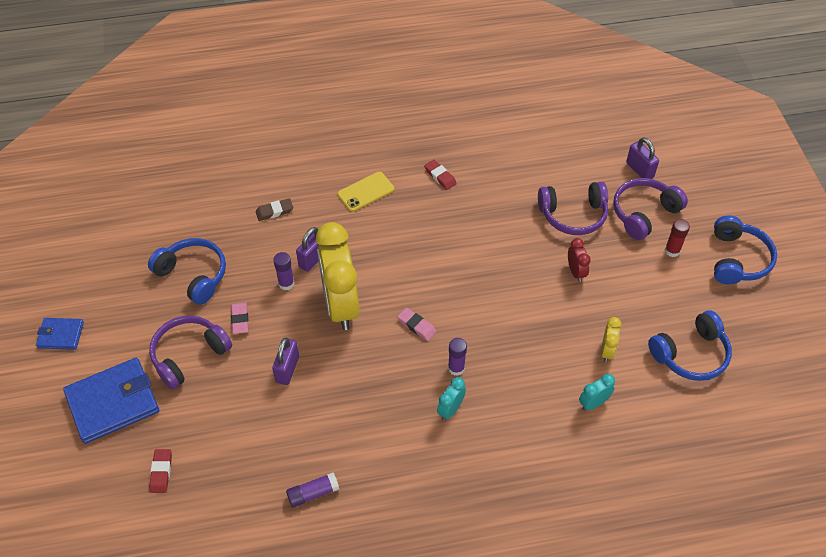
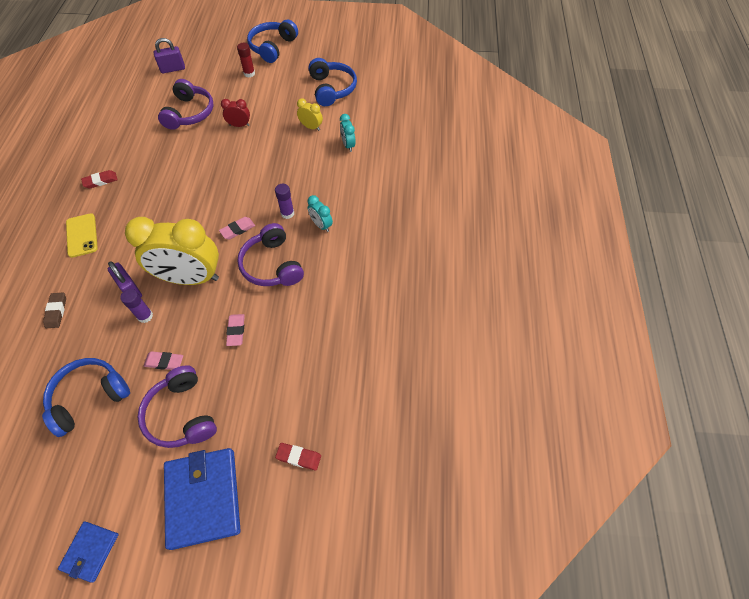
camera: 75 degrees left, 5 degrees up
(287, 369) = (236, 331): purple padlock -> pink eraser
(313, 493) = (360, 332): purple glue stick -> none
(644, 213) = (211, 78): purple headphones -> purple headphones (272, 265)
(737, 259) = (272, 47): blue headphones -> blue headphones turned 90 degrees counterclockwise

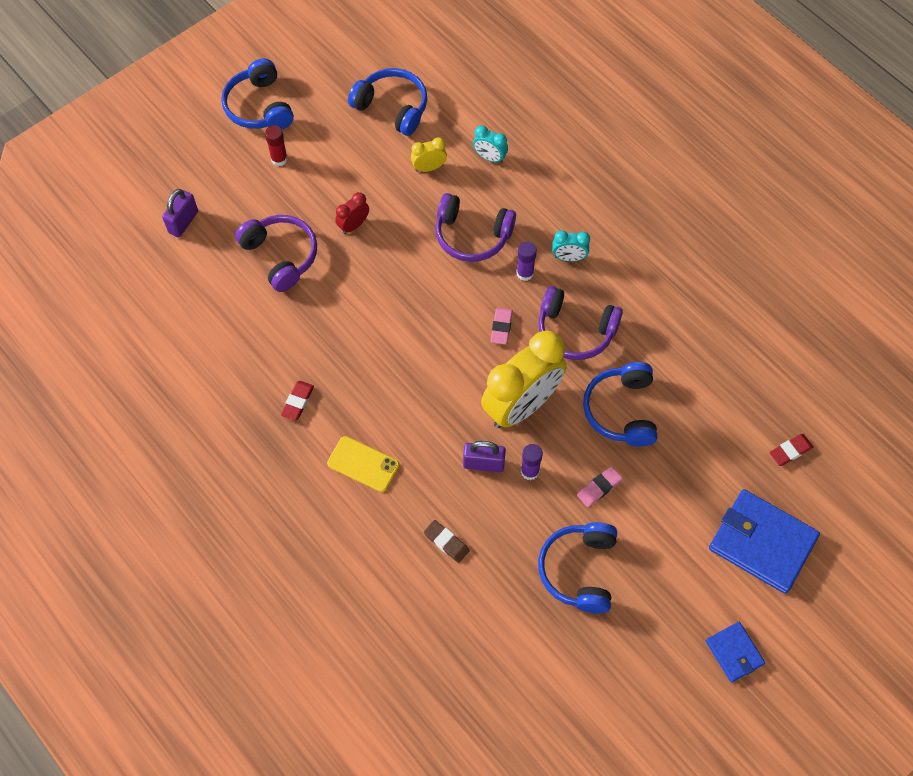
camera: 45 degrees left, 5 degrees up
(181, 414) = (668, 509): purple headphones -> purple headphones (472, 235)
(236, 331) = (621, 410): pink eraser -> blue headphones

